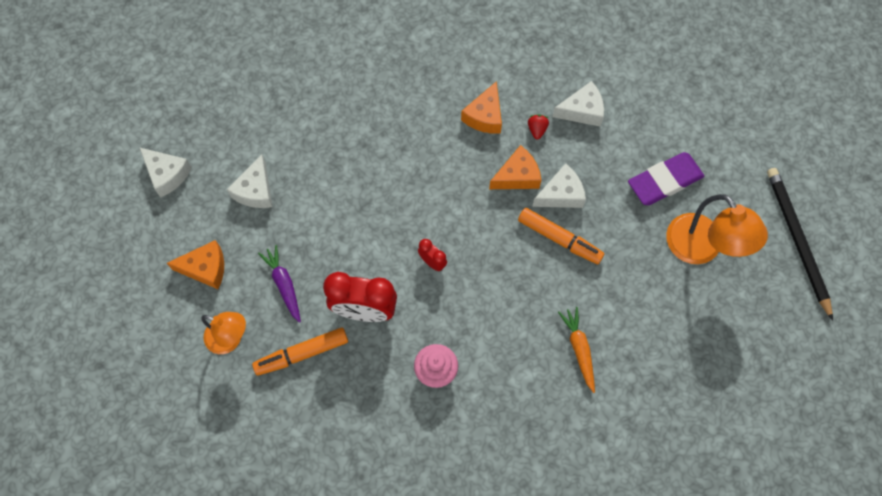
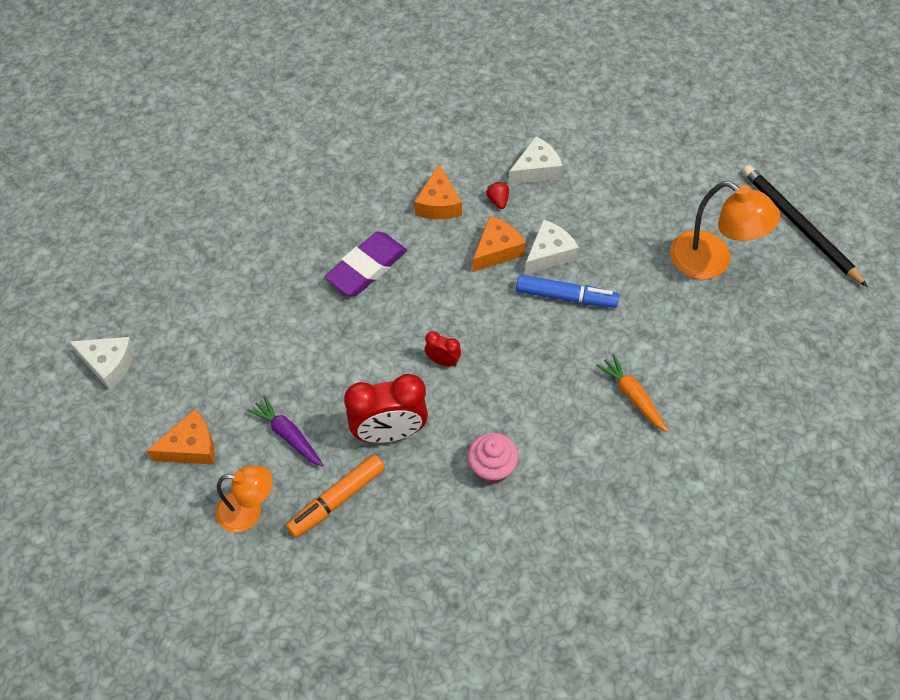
camera: 20 degrees left, 10 degrees down
(255, 190) = (217, 350): white cheese -> none
(559, 239) = (565, 297): orange marker -> blue marker
(664, 181) = (647, 211): purple eraser -> purple eraser (367, 267)

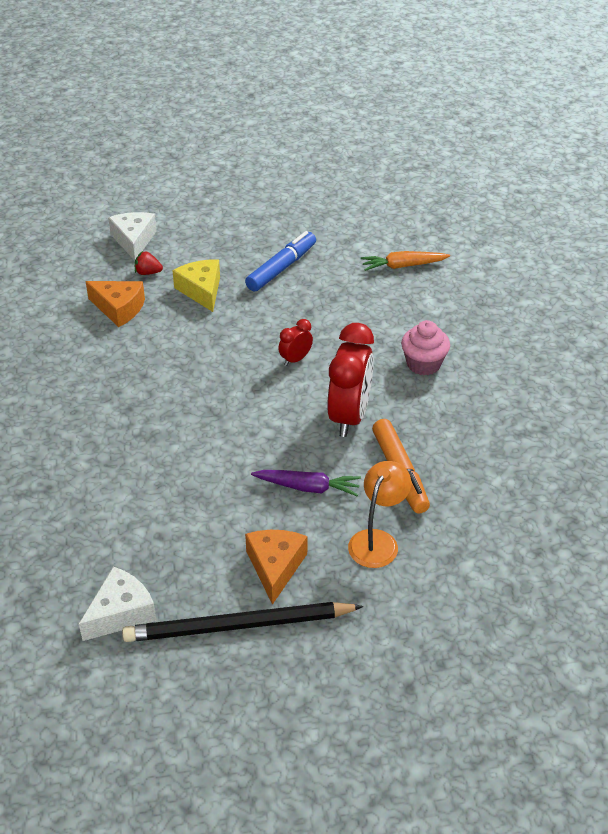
camera: 65 degrees left, 15 degrees down
(288, 435) = (308, 487): purple carrot -> purple carrot turned 150 degrees counterclockwise
(367, 267) = (154, 376): purple eraser -> none
(496, 250) = (201, 290): orange cheese -> yellow cheese
(549, 254) = (230, 263): white cheese -> none
(711, 262) = (306, 185): orange lamp -> none
(799, 226) = (305, 135): black pencil -> black pencil (238, 626)

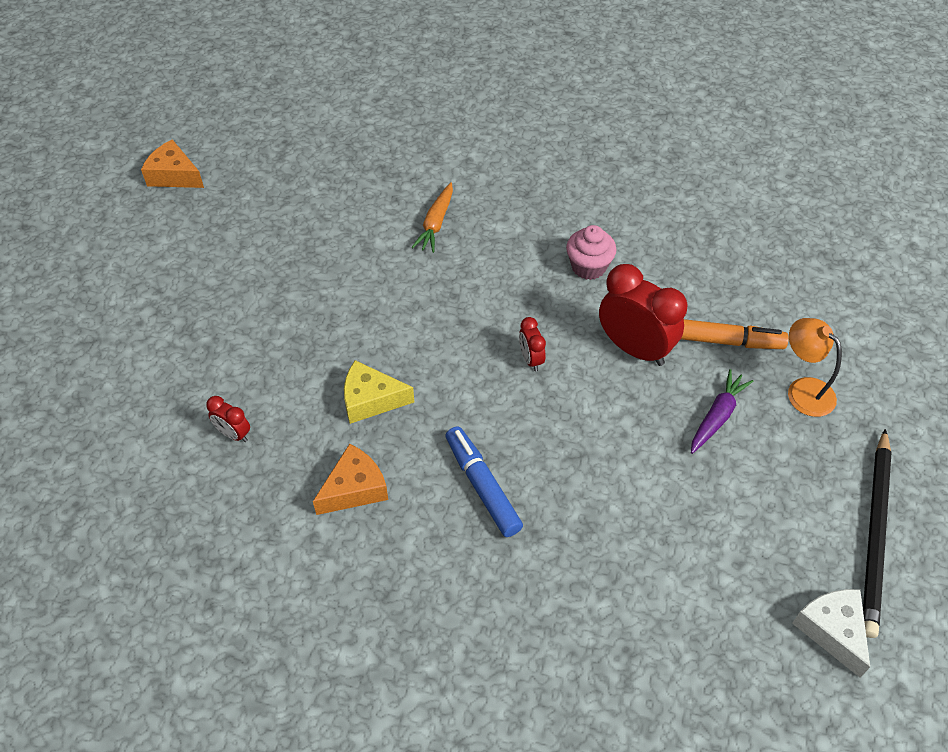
camera: 65 degrees left, 10 degrees up
(134, 240) = (234, 434): white cheese -> red clock
(148, 273) = (305, 439): red strawberry -> none
(275, 567) = (811, 479): orange cheese -> orange cheese (174, 175)
(281, 268) = (377, 318): blue marker -> blue marker (482, 486)

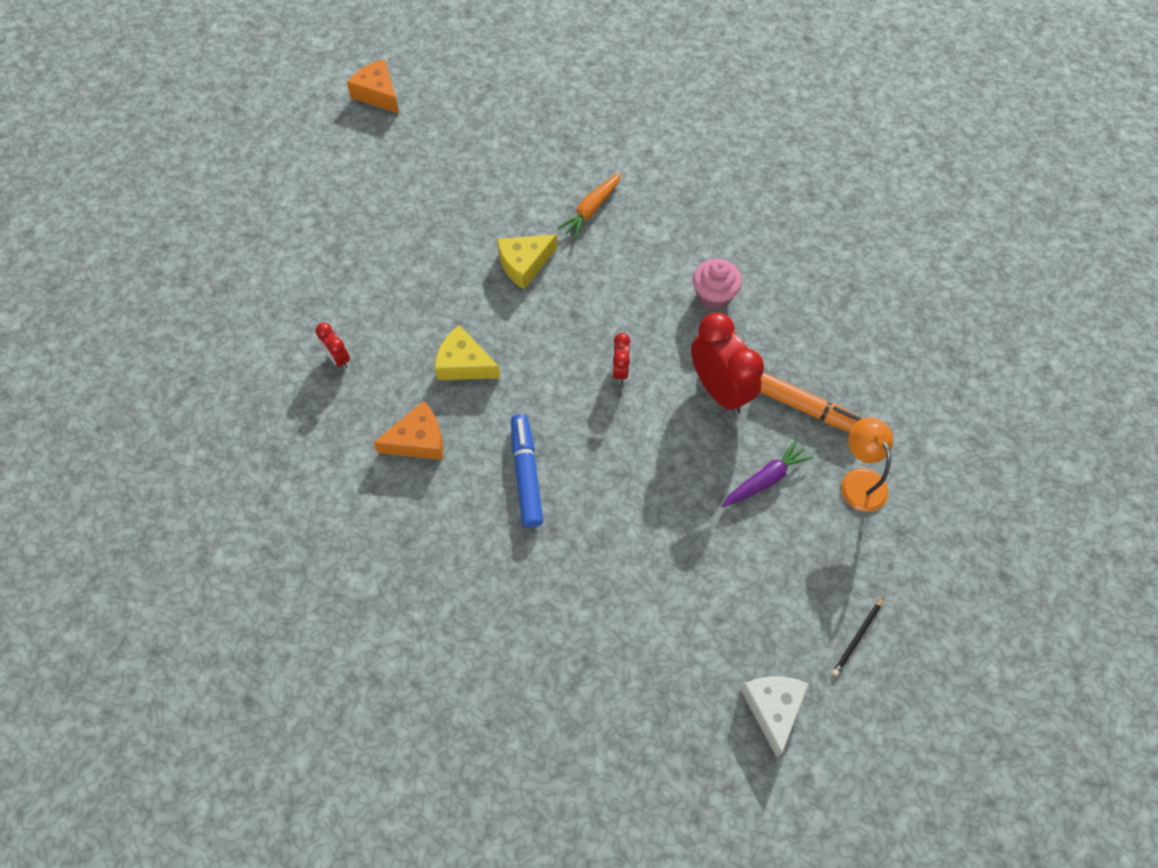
camera: 20 degrees right, 10 degrees up
(391, 290) = (524, 264): none -> yellow cheese
(875, 534) = (857, 637): black pencil -> black pencil, size x0.43

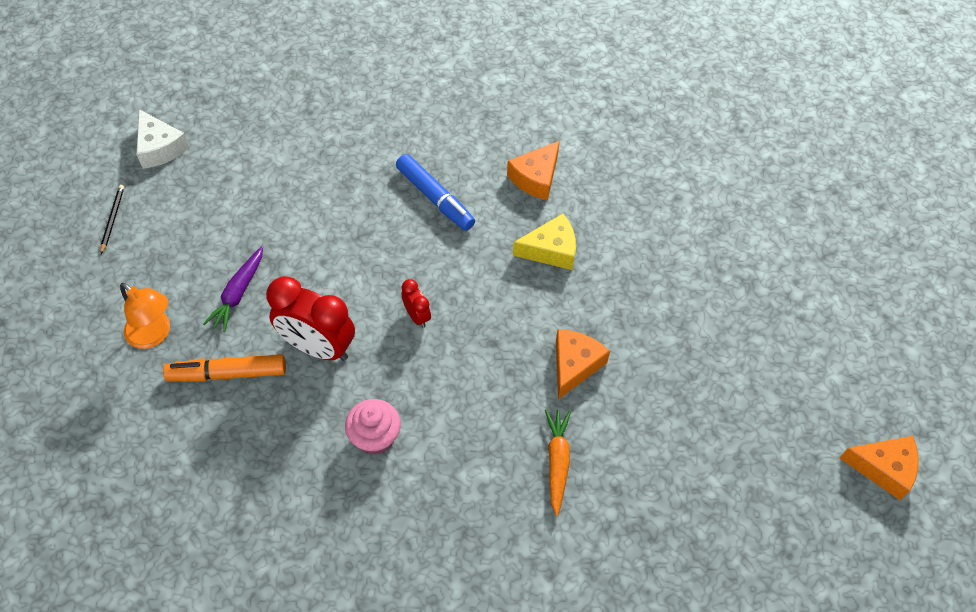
camera: 145 degrees right, 5 degrees down
(338, 358) = (652, 200): red clock -> none
(524, 264) = (574, 365): yellow cheese -> orange cheese

